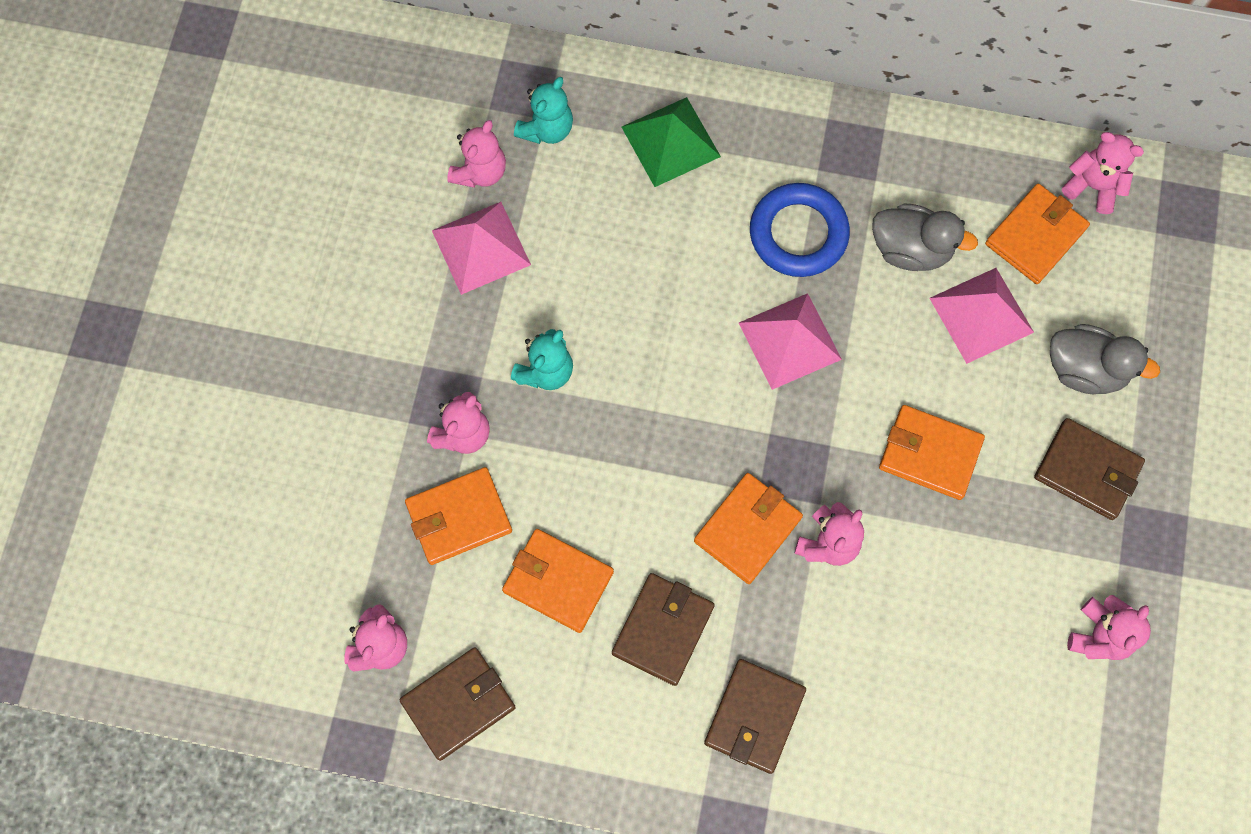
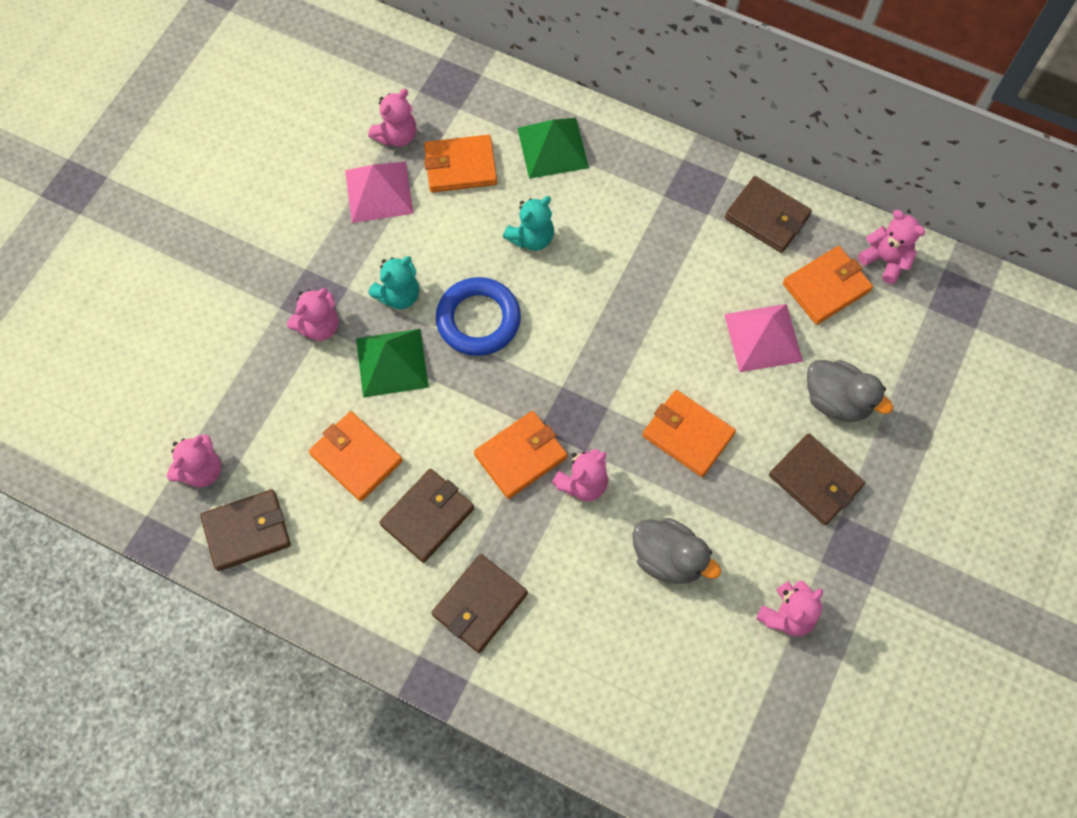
camera: 15 degrees right, 5 degrees down
(459, 517) = (295, 389): orange wallet -> orange wallet (460, 166)
(546, 129) = (458, 116): turquoise teddy bear -> turquoise teddy bear (531, 238)
(563, 455) = (392, 362): none -> green pyramid
(790, 340) = (600, 319): pink pyramid -> none
(798, 233) = (632, 240): blue ring -> blue ring (478, 320)
(911, 249) = (720, 273): grey duck -> grey duck (668, 558)
(944, 167) = (767, 217): none -> brown wallet

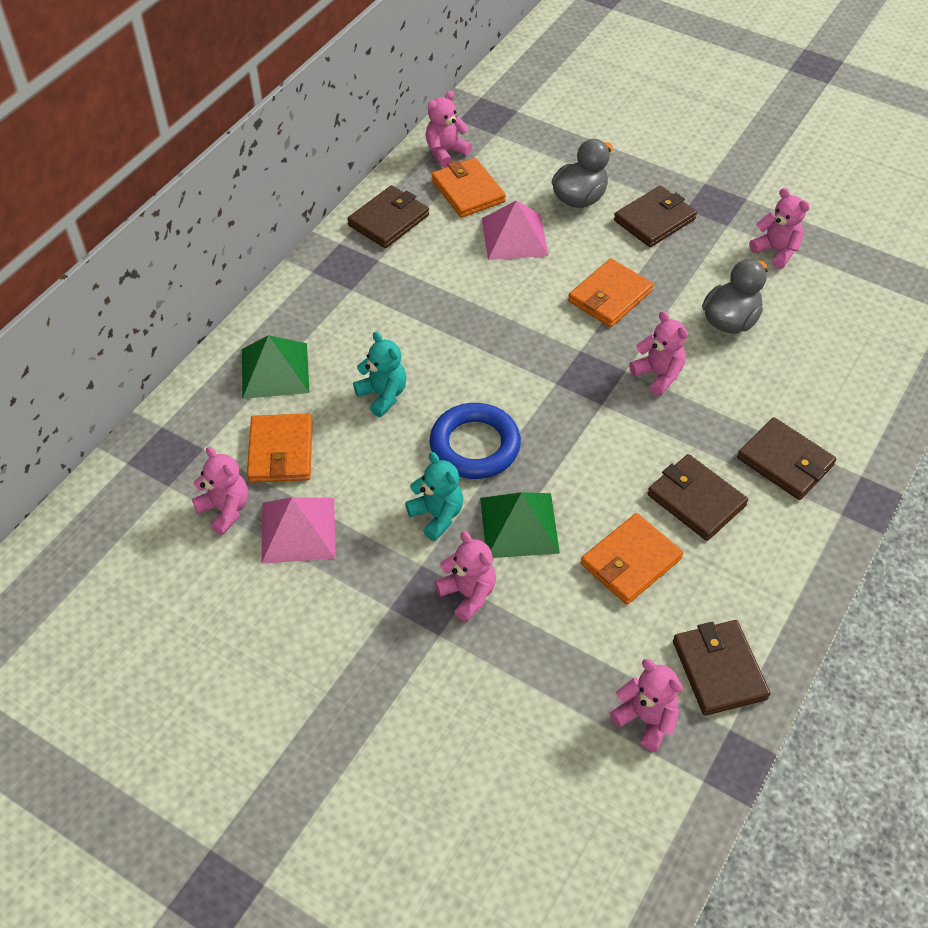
camera: 85 degrees left, 15 degrees down
(520, 456) = (630, 420): orange wallet -> none

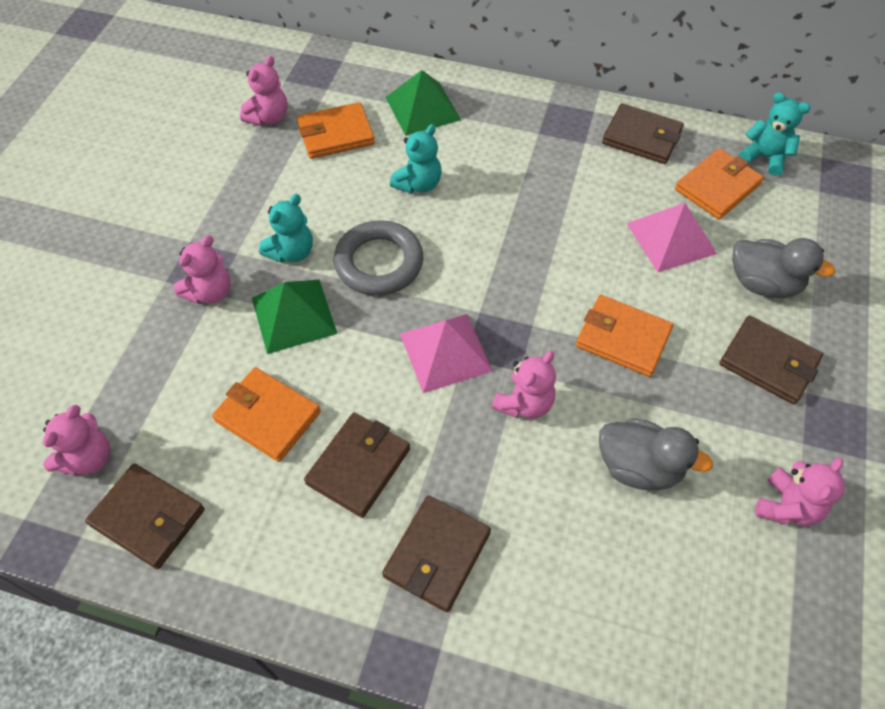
camera: 75 degrees right, 5 degrees up
(298, 530) = (257, 165): pink pyramid -> pink pyramid (445, 352)
(445, 152) = (764, 157): pink teddy bear -> turquoise teddy bear
(475, 446) = (379, 263): blue ring -> grey ring
(719, 670) = (148, 517): brown wallet -> brown wallet turned 60 degrees clockwise

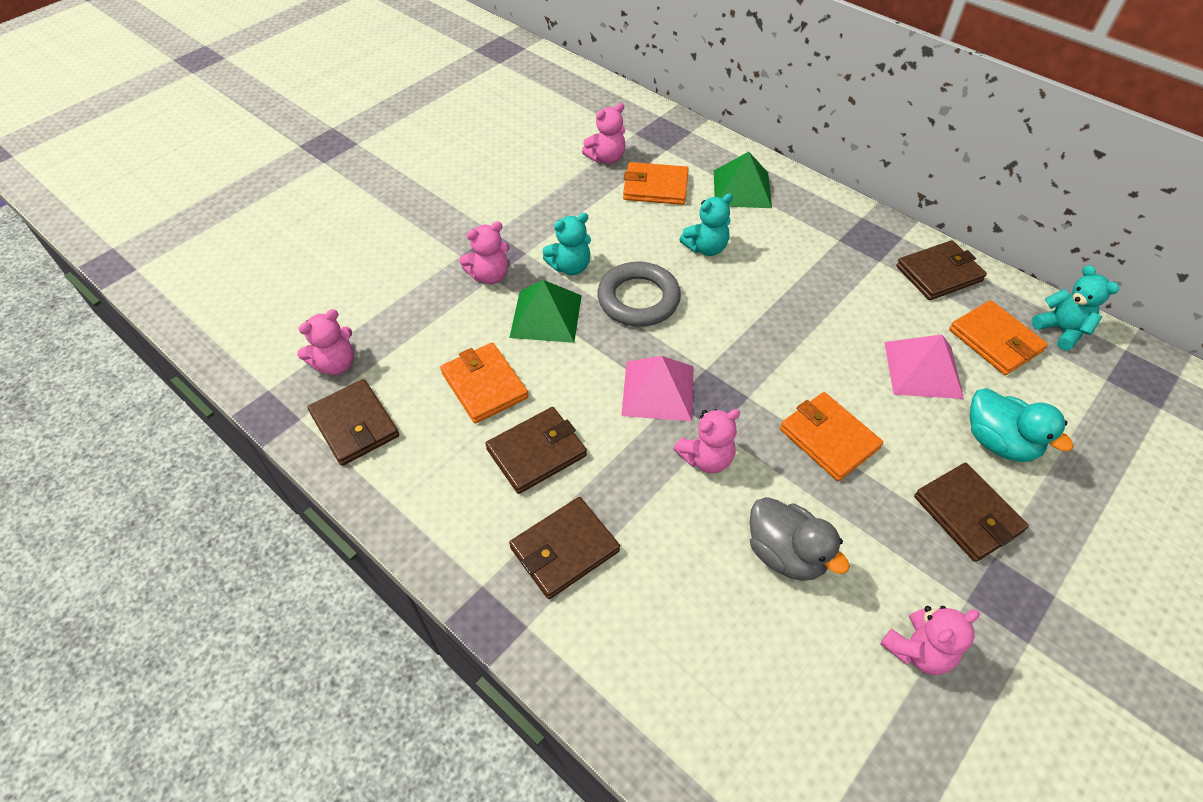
camera: 25 degrees right, 5 degrees down
(641, 137) = (939, 273): brown wallet -> brown wallet turned 75 degrees counterclockwise
(717, 187) = (995, 340): orange wallet -> orange wallet turned 75 degrees clockwise
(763, 284) = (998, 442): grey duck -> turquoise duck

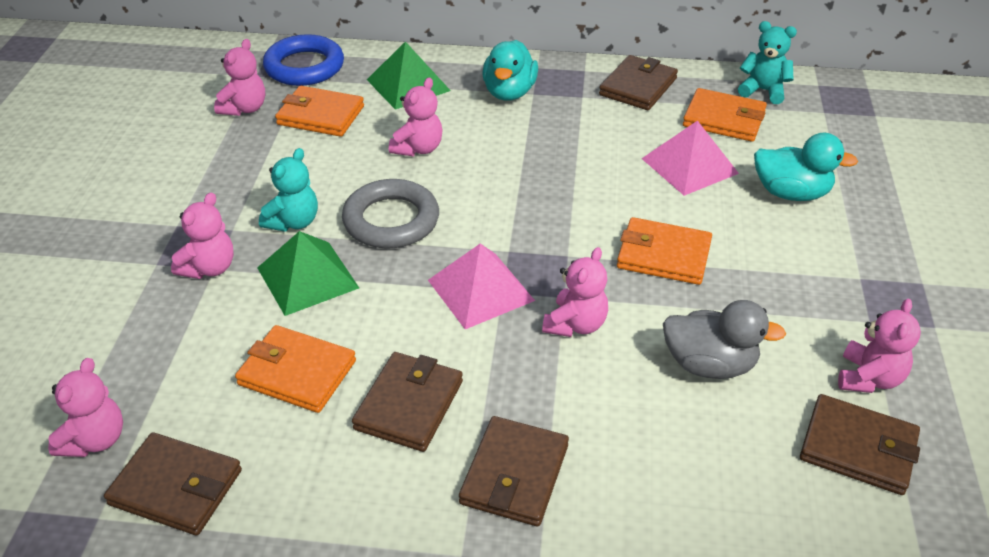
camera: 35 degrees left, 10 degrees down
(655, 187) = (320, 115): orange wallet -> orange wallet turned 45 degrees clockwise
(675, 140) = (304, 67): none -> blue ring
(706, 248) = (418, 148): turquoise teddy bear -> pink teddy bear
(819, 230) = (509, 92): none -> turquoise duck
(967, 514) = (815, 257): brown wallet -> brown wallet (858, 448)

